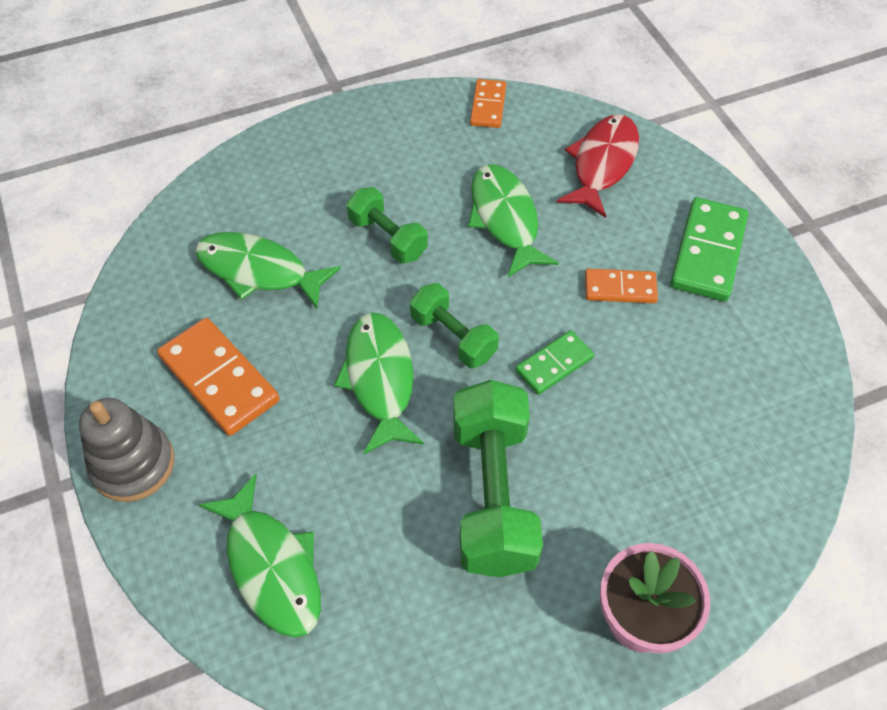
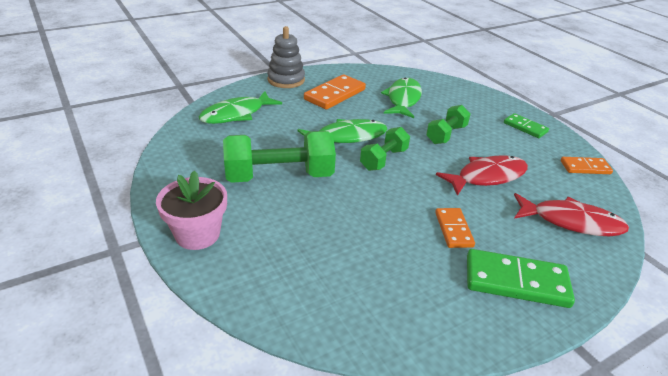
camera: 80 degrees right, 20 degrees down
(505, 219) = (487, 177): green fish -> red fish
(554, 364) = (376, 198): green domino -> green domino (525, 127)

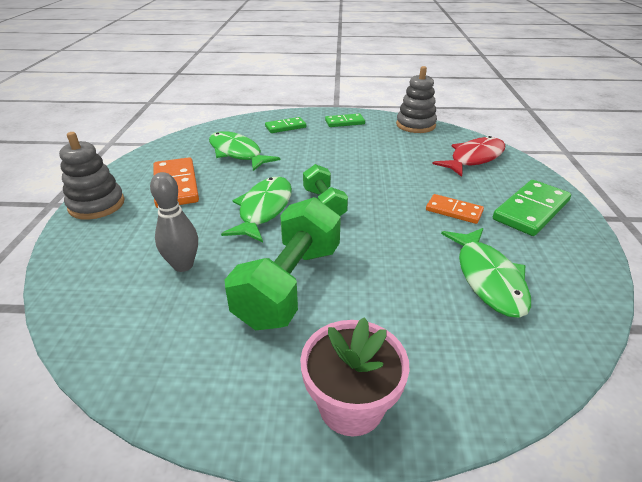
camera: 55 degrees left, 0 degrees up
(236, 114) = (118, 272): green fish -> green fish (488, 278)
(261, 131) = (183, 265): none -> grey bowling pin
(446, 134) = (318, 157): green dumbbell -> none
(471, 103) = (285, 127): none -> green domino
(487, 177) = (395, 165): red fish -> none
(585, 167) = (415, 125): orange domino -> grey stacking toy

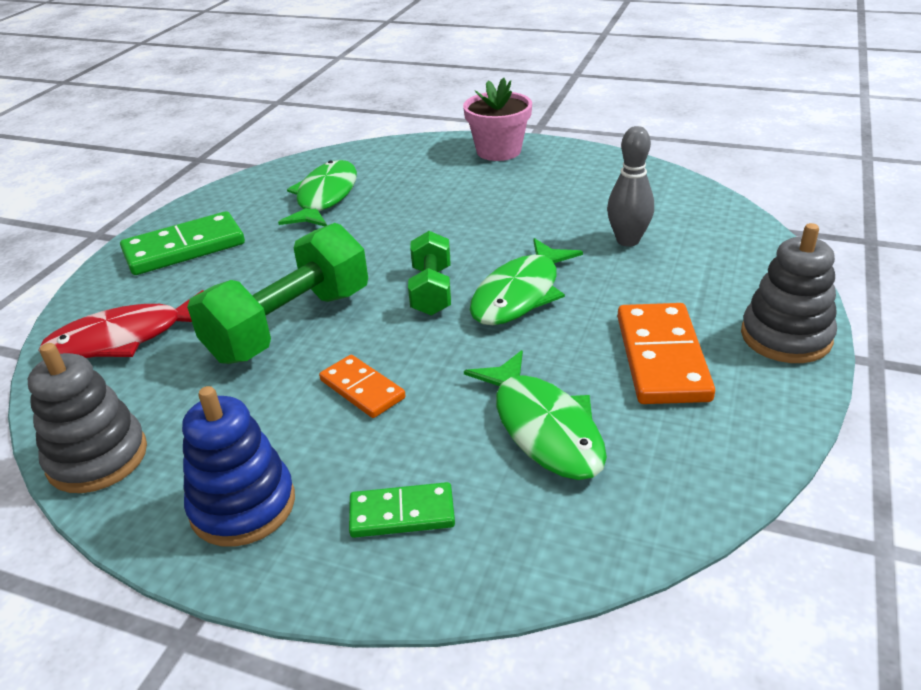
camera: 160 degrees left, 0 degrees up
(290, 284) = (515, 213): green dumbbell -> green dumbbell (290, 325)
(344, 122) = (243, 505): green domino -> blue stacking toy
(454, 211) = (274, 259): orange domino -> orange domino (362, 389)

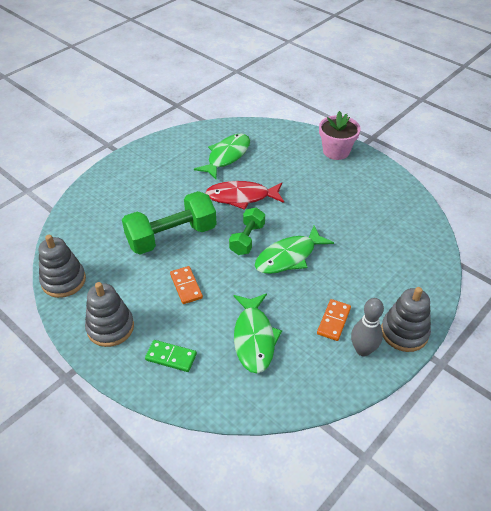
camera: 20 degrees right, 10 degrees up
(124, 339) = (97, 218): red fish -> red fish (241, 197)
(184, 248) = (144, 169): green domino -> none
(243, 505) = (110, 327): blue stacking toy -> grey stacking toy
(628, 240) = (365, 241): grey bowling pin -> grey bowling pin (363, 350)
(662, 358) = (334, 321): orange domino -> orange domino, size x0.60

